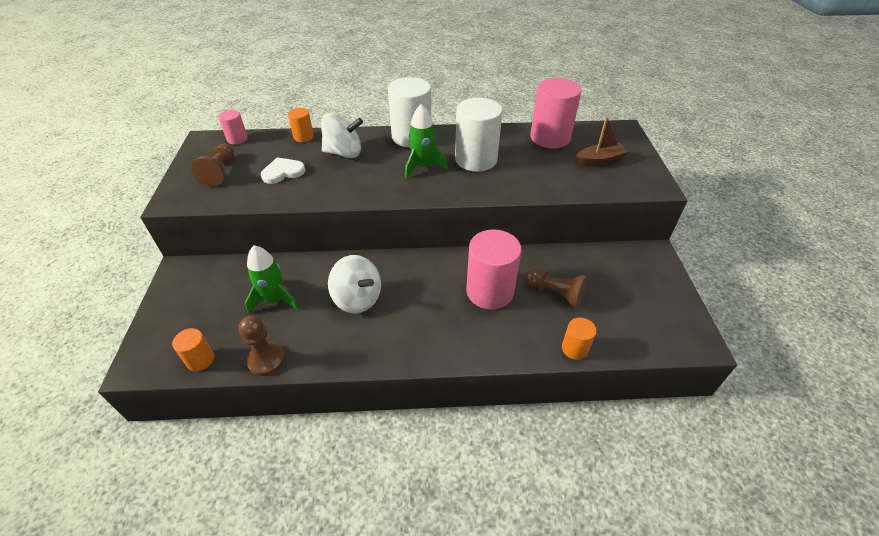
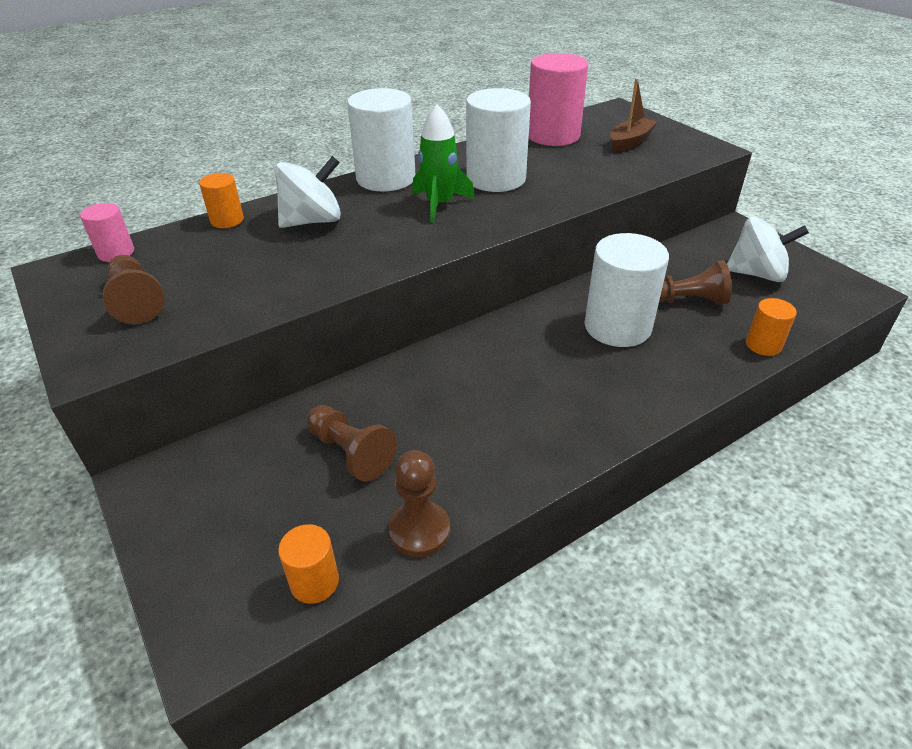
camera: 30 degrees left, 5 degrees down
(274, 300) = (351, 452): green rocket -> brown pawn
(283, 172) = (245, 269): white heart -> none
(357, 299) = (468, 401): white spinning top -> white spinning top (756, 274)
(490, 291) = (617, 327): pink cylinder -> white cylinder

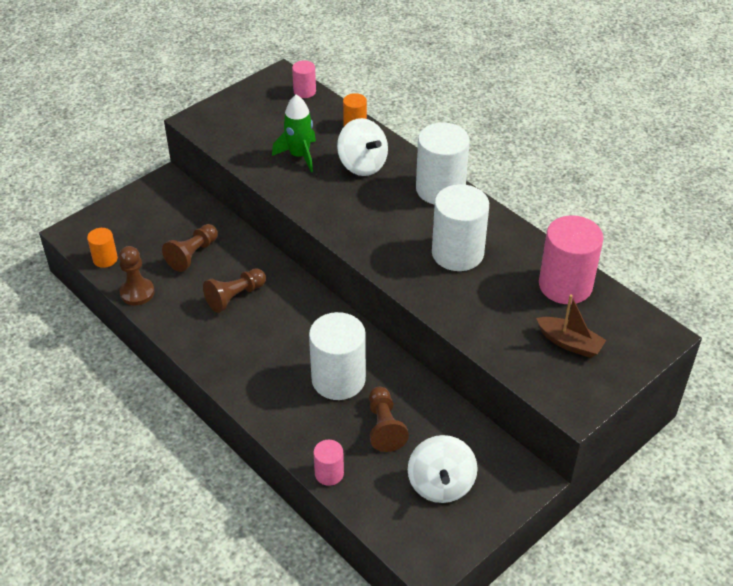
camera: 80 degrees right, 5 degrees up
(136, 301) = (253, 117): brown pawn -> brown pawn (235, 297)
(439, 204) = (403, 225): green rocket -> green rocket (299, 155)
(763, 345) = (329, 473): orange cylinder -> pink cylinder

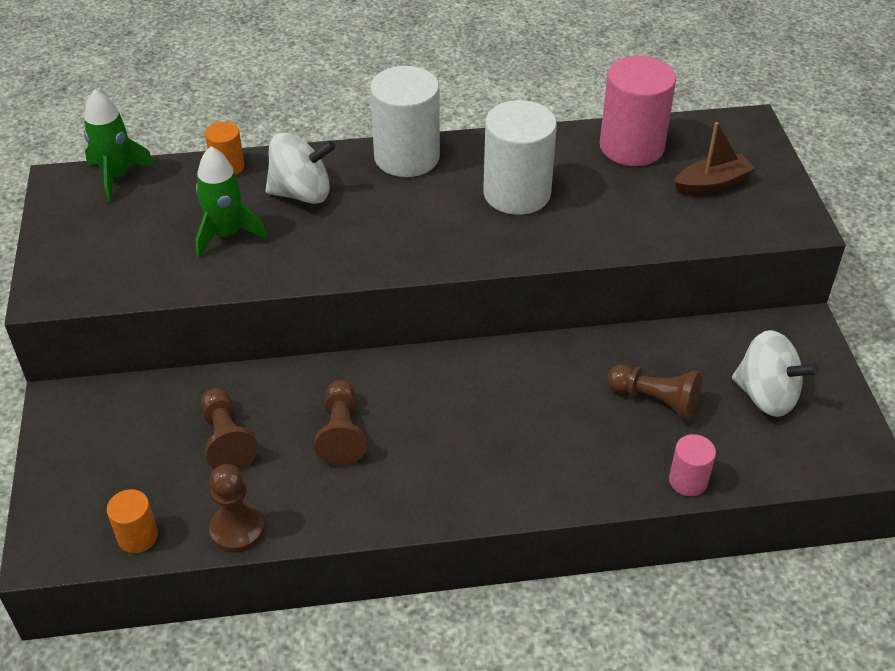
camera: 55 degrees left, 0 degrees up
(304, 91) = (117, 177): pink cylinder -> green rocket
(338, 379) = (556, 404): white cylinder -> none

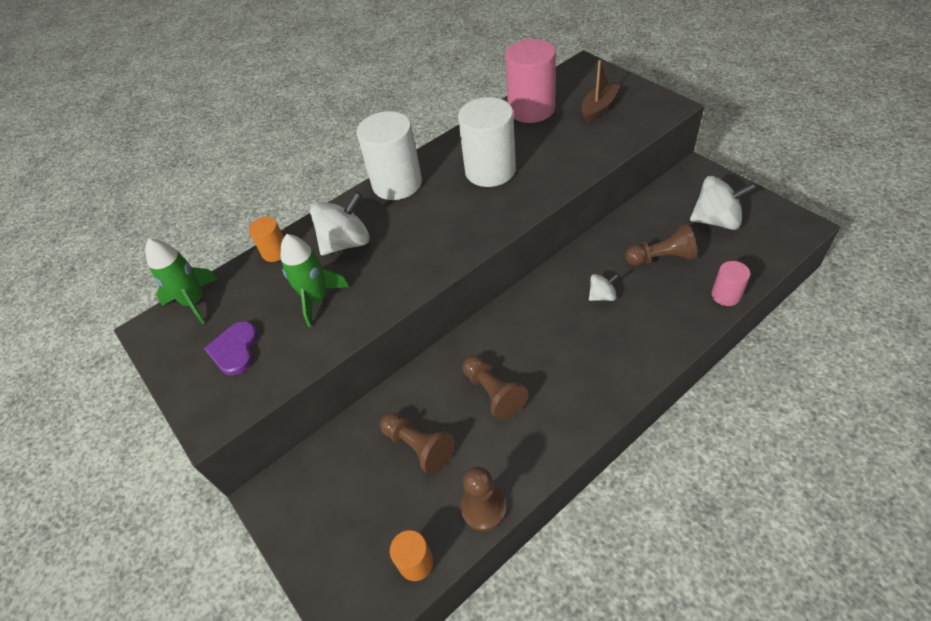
camera: 25 degrees left, 5 degrees up
(116, 242) = (235, 350): none -> purple heart
(547, 403) = (602, 296): none -> white spinning top

